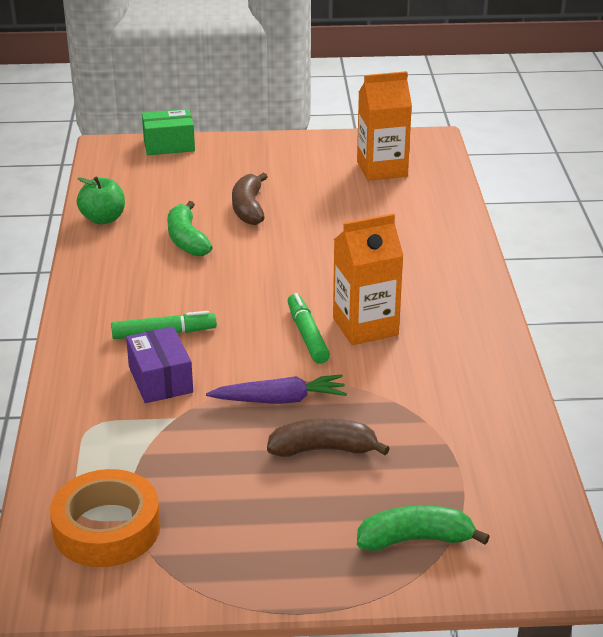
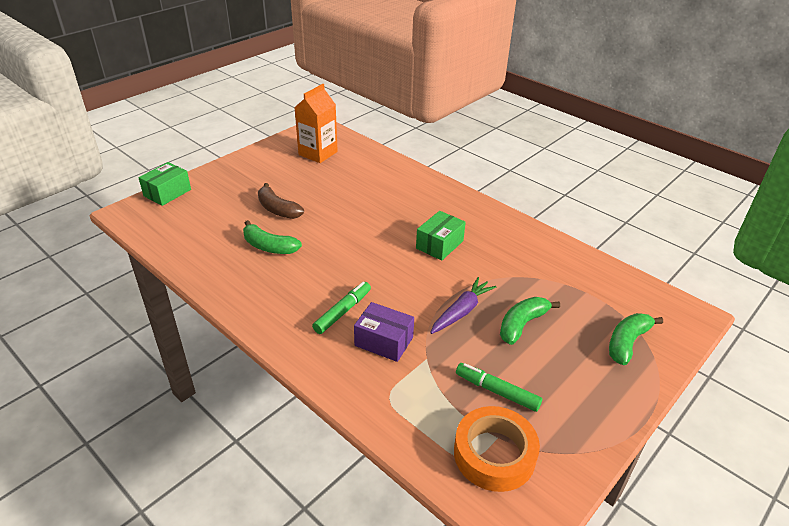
camera: 45 degrees left, 5 degrees up
(103, 219) = (193, 261): green apple -> none
(307, 335) = (419, 266): green marker -> green marker (497, 391)
(323, 449) = (522, 324): brown banana -> green banana
(365, 326) = (439, 244): orange carton -> green box

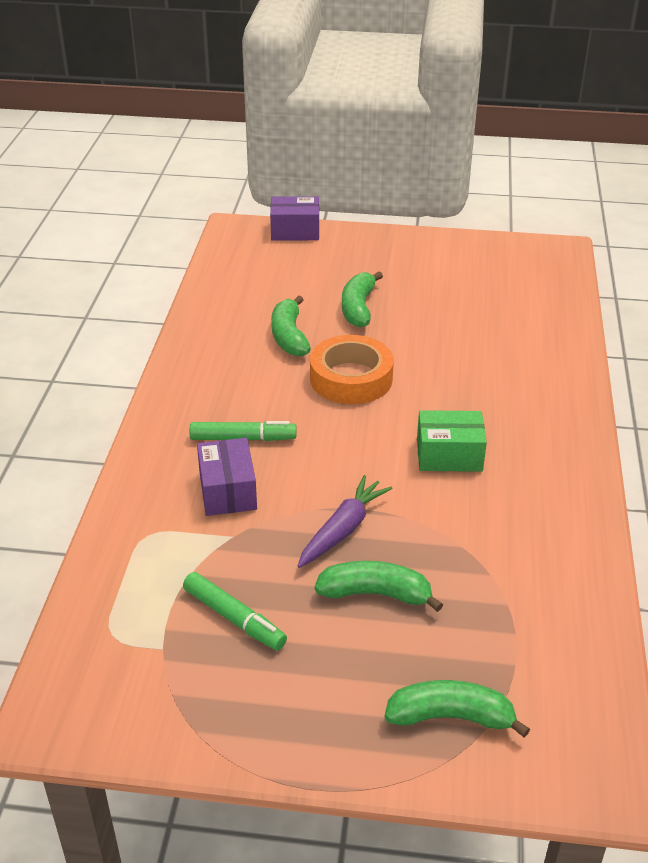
camera: 55 degrees right, 0 degrees up
(167, 193) = (295, 231): green box -> purple box
(278, 209) = (358, 308): brown banana -> green banana
(318, 153) = (502, 277): orange carton -> none
(461, 311) = (343, 529): purple carrot -> purple carrot turned 60 degrees counterclockwise
(494, 454) = (135, 655): orange tape -> orange tape (351, 378)
(497, 391) = (234, 618): green marker -> green marker turned 135 degrees clockwise

